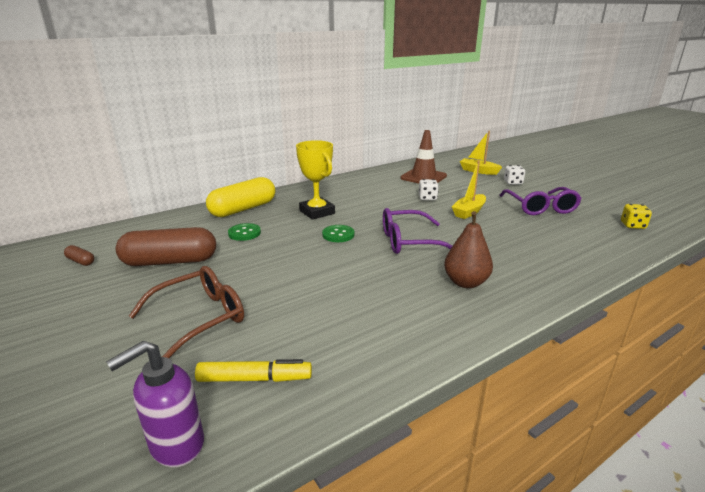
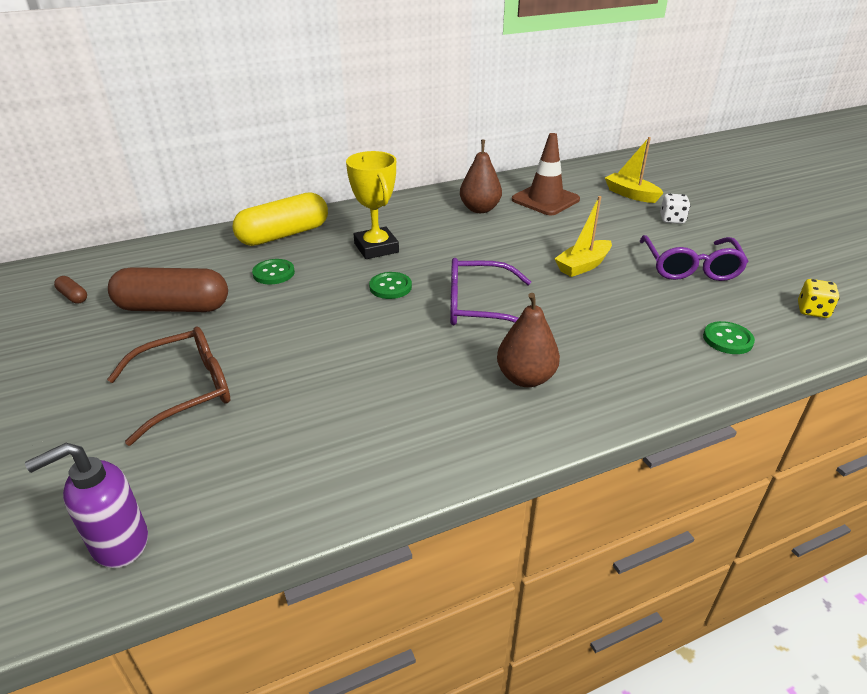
camera: 10 degrees right, 10 degrees up
(255, 379) = (223, 477): yellow marker -> none
(381, 185) = (480, 209): none -> brown pear
(427, 198) = (535, 237): white dice -> none
(590, 246) = (727, 339): none -> green button

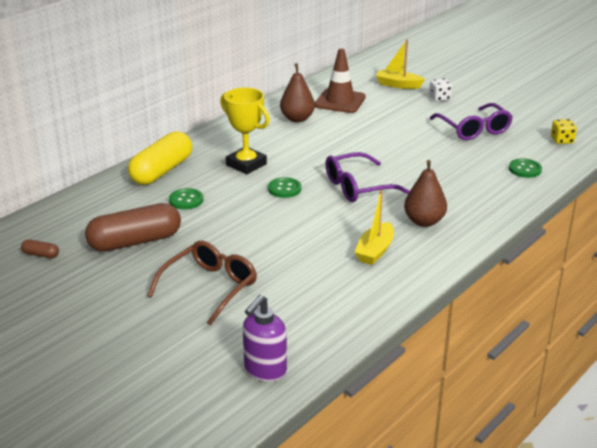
camera: 25 degrees left, 5 degrees down
(583, 265) = (404, 144): yellow boat -> yellow boat (375, 251)

